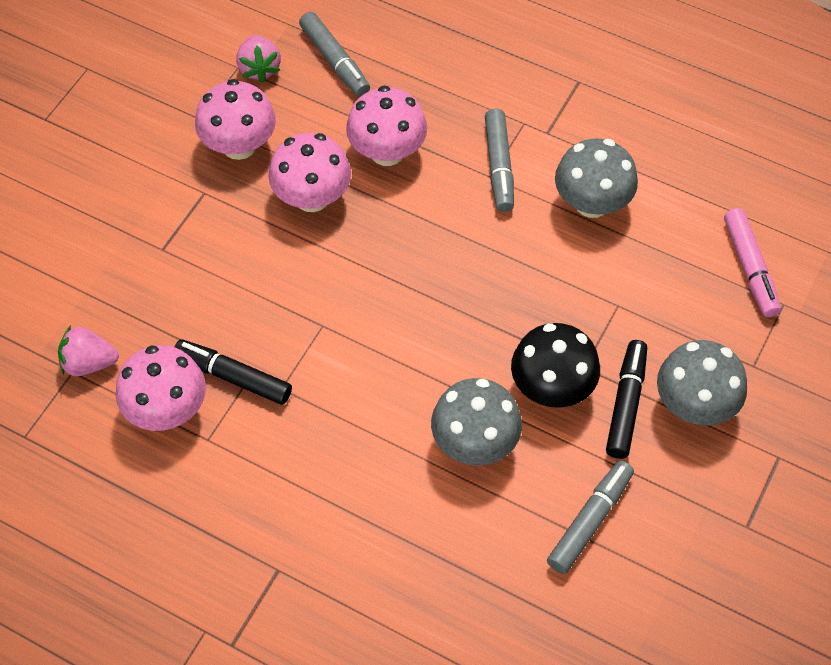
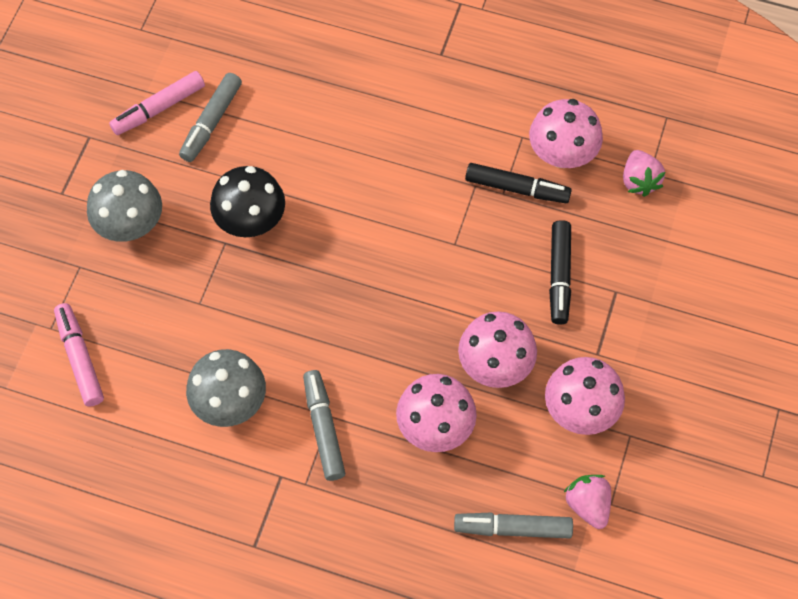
camera: 170 degrees right, 5 degrees up
(89, 363) = (639, 181): pink strawberry -> pink strawberry turned 90 degrees clockwise
(335, 61) = (512, 528): grey marker -> grey marker turned 45 degrees counterclockwise
(475, 443) = (308, 166): grey mushroom -> none
(626, 404) = (188, 216): black marker -> black marker (559, 276)
(657, 551) = (159, 108): none -> pink marker

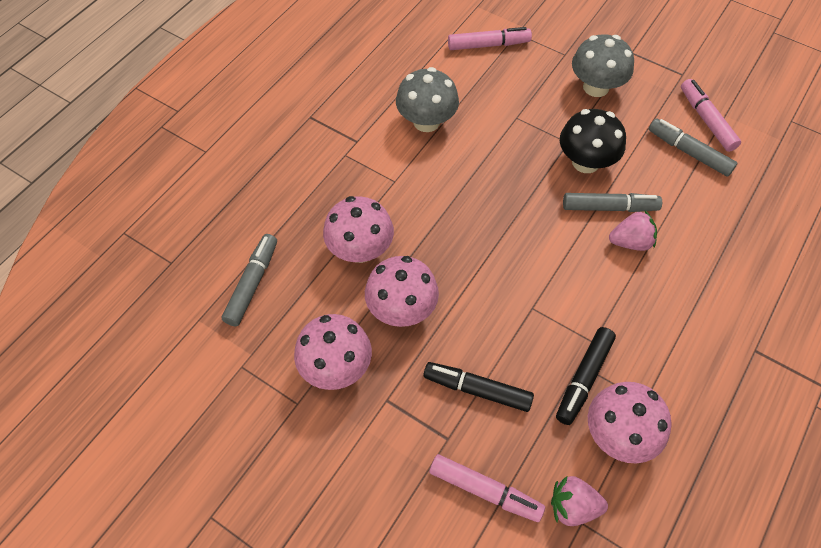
camera: 105 degrees right, 5 degrees down
(323, 428) = (385, 174): grey marker -> grey marker (609, 207)
(588, 505) = (248, 347): pink strawberry -> pink strawberry (630, 242)
(652, 251) = (485, 491): none -> pink marker

